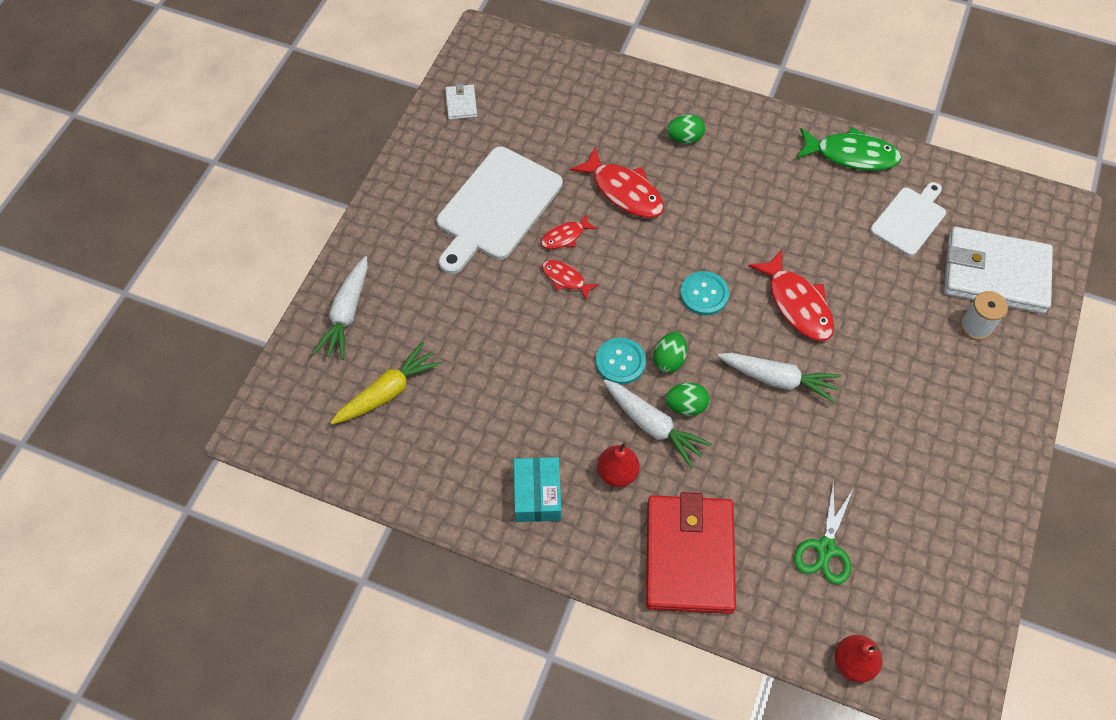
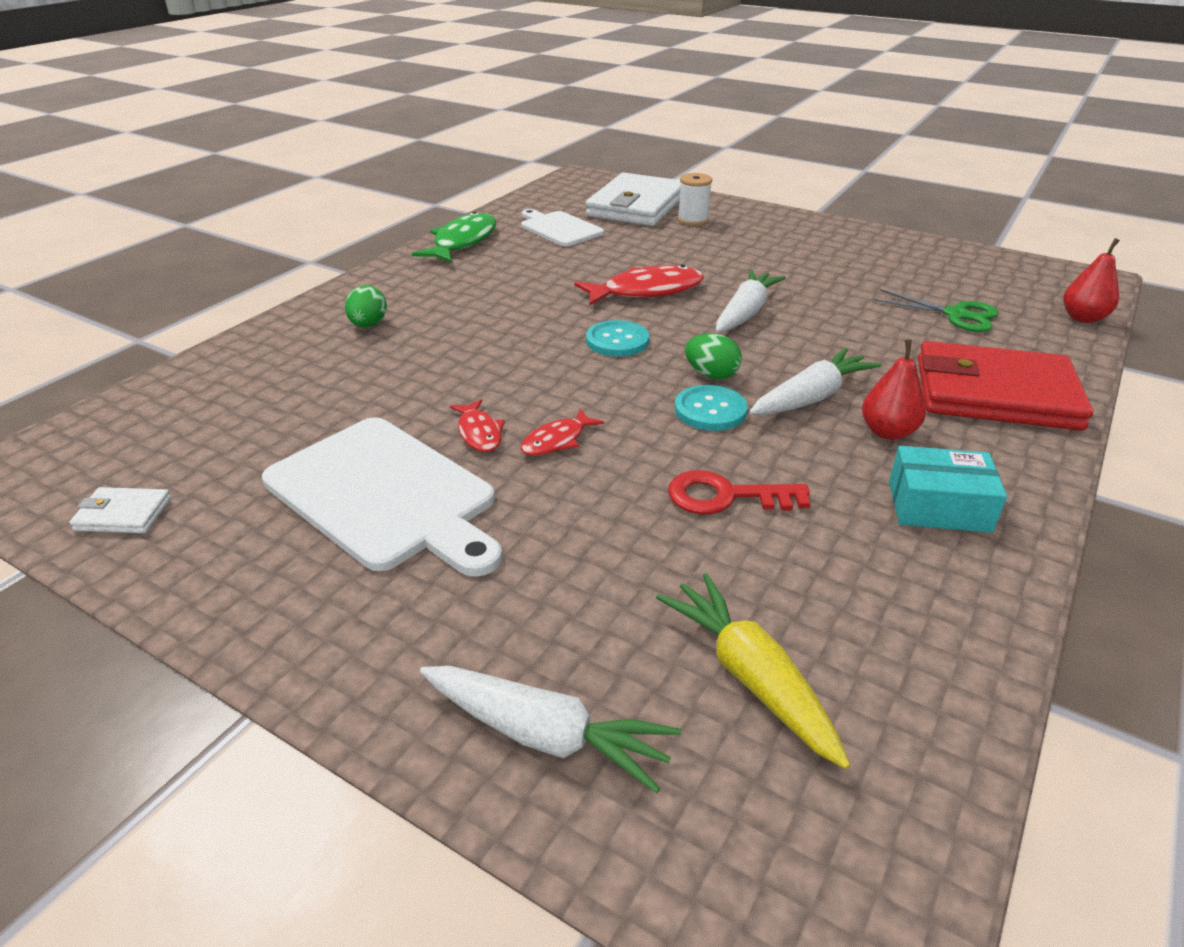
camera: 80 degrees left, 25 degrees down
(526, 375) = (725, 496): none -> red key
(624, 191) = (426, 376): red fish -> none
(685, 406) = (781, 371): green egg -> none

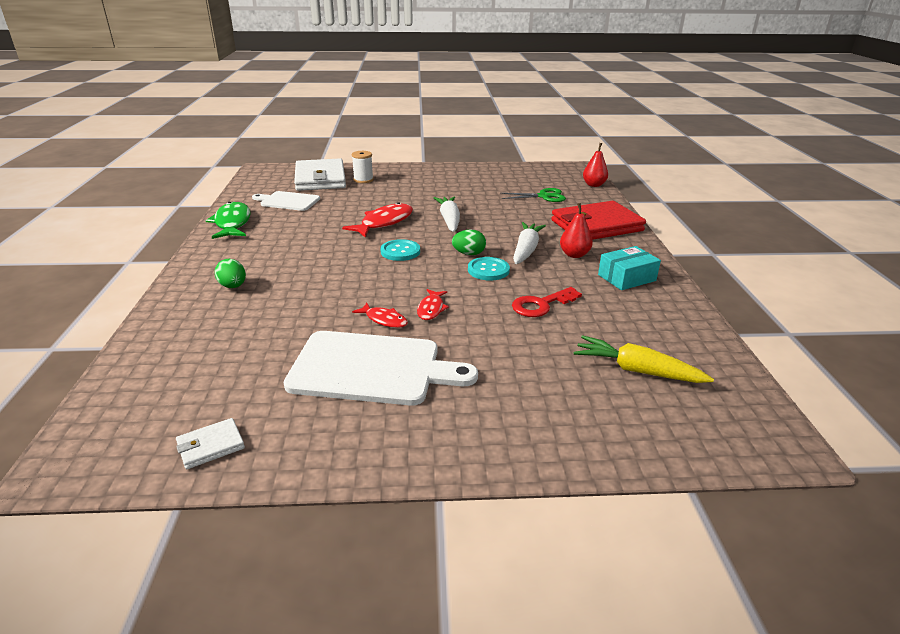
camera: 35 degrees left, 5 degrees down
(545, 735) = (588, 431): white carrot -> none

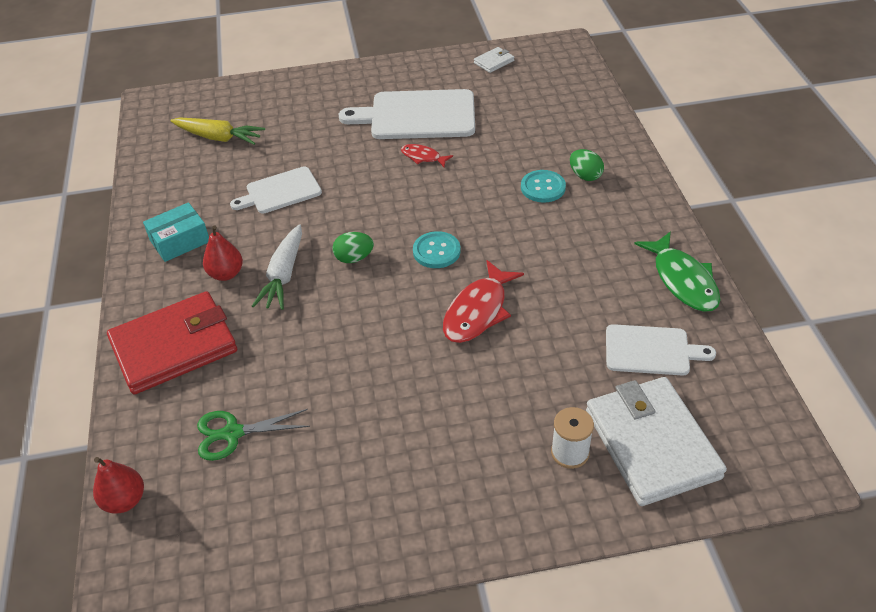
camera: 175 degrees right, 15 degrees up
(431, 309) = (384, 174): red fish -> none
(449, 220) = (387, 331): white carrot -> none
(488, 270) = (330, 233): turquoise button -> turquoise button (543, 187)
(541, 305) = (280, 191): red key -> white cutting board

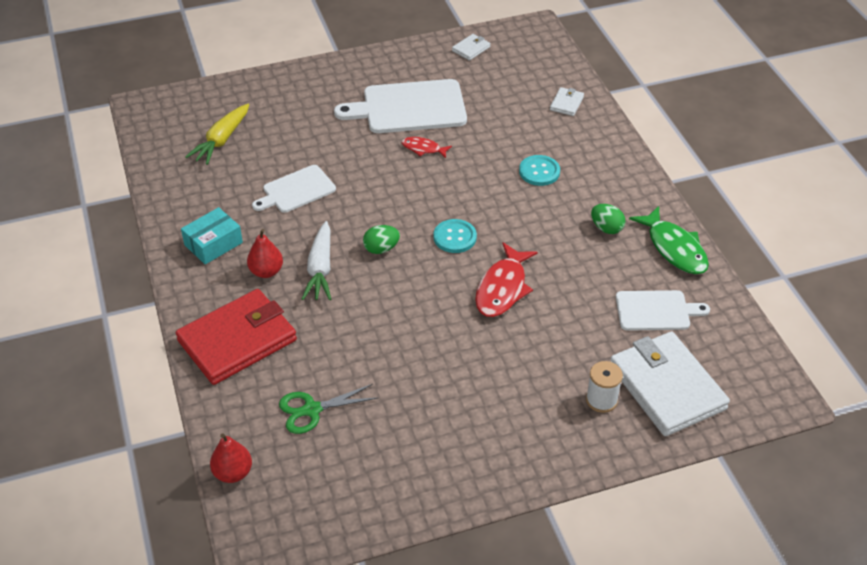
camera: 10 degrees left, 0 degrees up
(219, 138) = (221, 140): yellow carrot -> yellow carrot turned 105 degrees clockwise
(585, 119) = (566, 103): none -> white wallet
(585, 176) = (575, 158): green egg -> green egg (606, 228)

